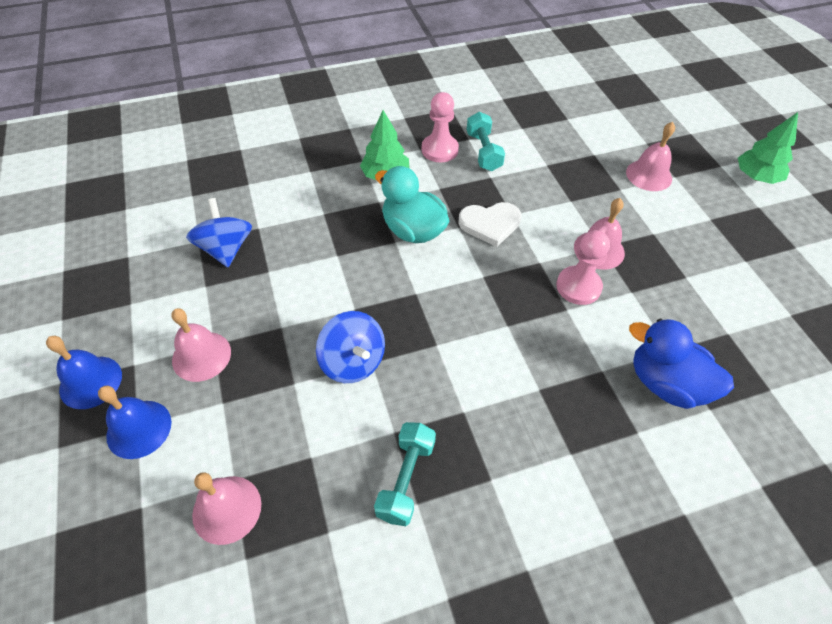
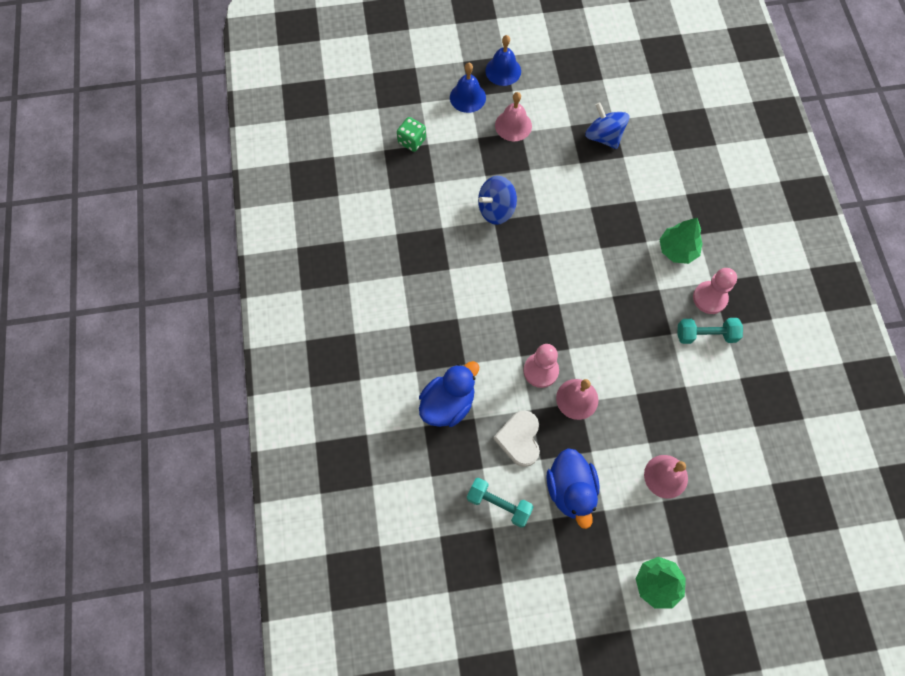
camera: 100 degrees right, 15 degrees up
(226, 249) = (603, 136): blue spinning top -> blue spinning top turned 120 degrees counterclockwise
(227, 509) = (412, 141): pink bell -> green dice
(406, 479) = (411, 230): turquoise dumbbell -> turquoise dumbbell (499, 504)
(413, 230) = (611, 262): turquoise duck -> none
(490, 224) = (613, 321): white heart -> white heart (519, 439)
(705, 247) = (570, 490): none -> blue duck

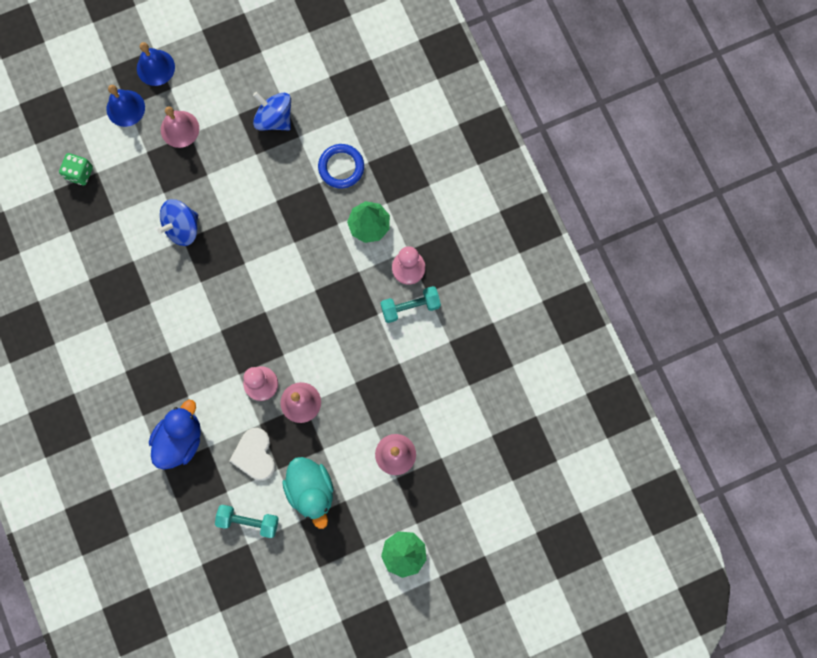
camera: 15 degrees left, 10 degrees up
(570, 490) = (311, 490): blue duck -> turquoise duck
(659, 192) = (341, 167): none -> blue ring

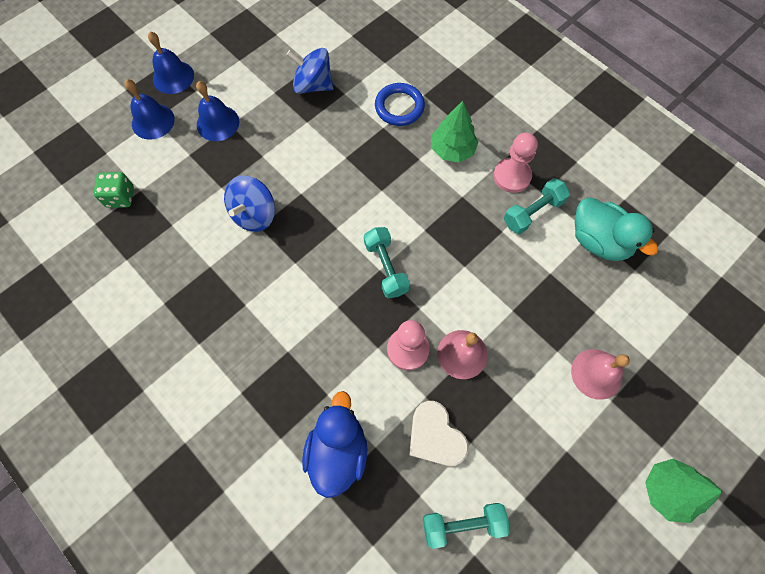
camera: 20 degrees left, 10 degrees down
(180, 129) = (218, 123): pink bell -> blue bell
(270, 311) = (386, 267): none -> turquoise dumbbell
(311, 490) = (521, 454): turquoise duck -> turquoise duck (599, 241)

